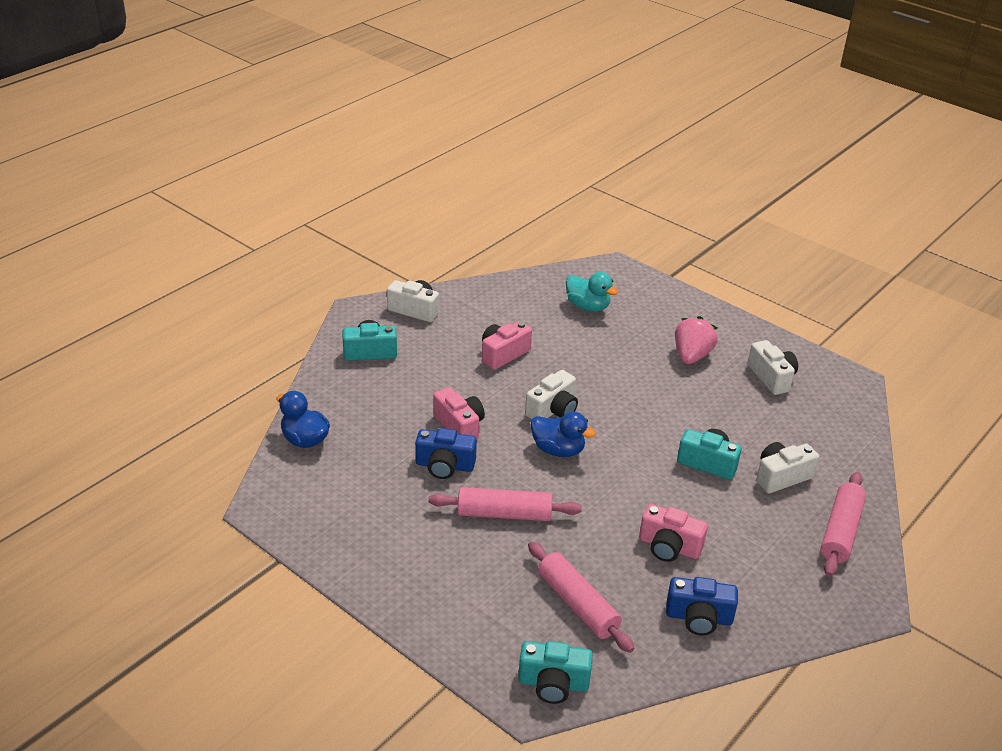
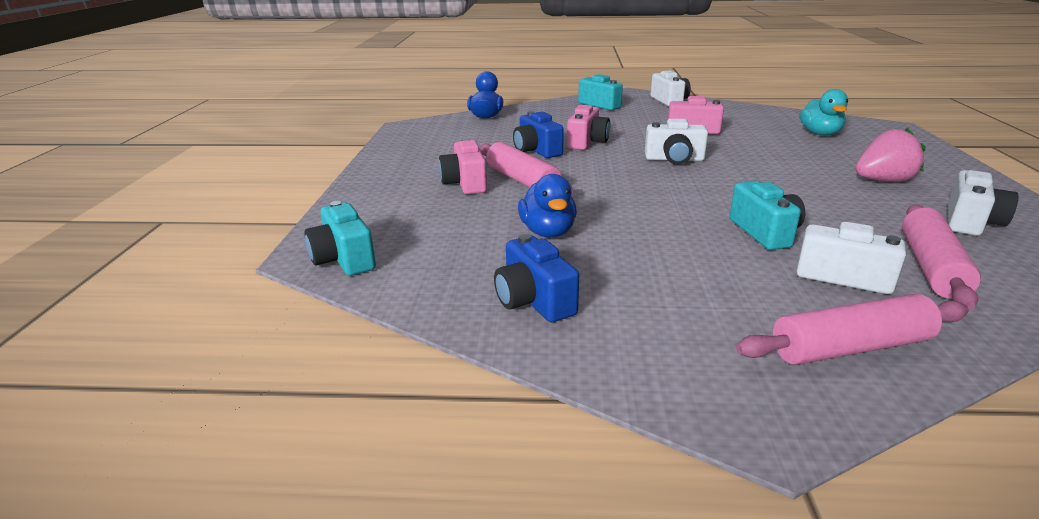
camera: 55 degrees right, 10 degrees down
(558, 450) = (634, 174): blue duck -> blue duck (548, 232)
(577, 604) = (460, 238): pink rolling pin -> pink rolling pin (931, 267)
(669, 547) = (609, 252): pink camera -> pink camera (465, 183)

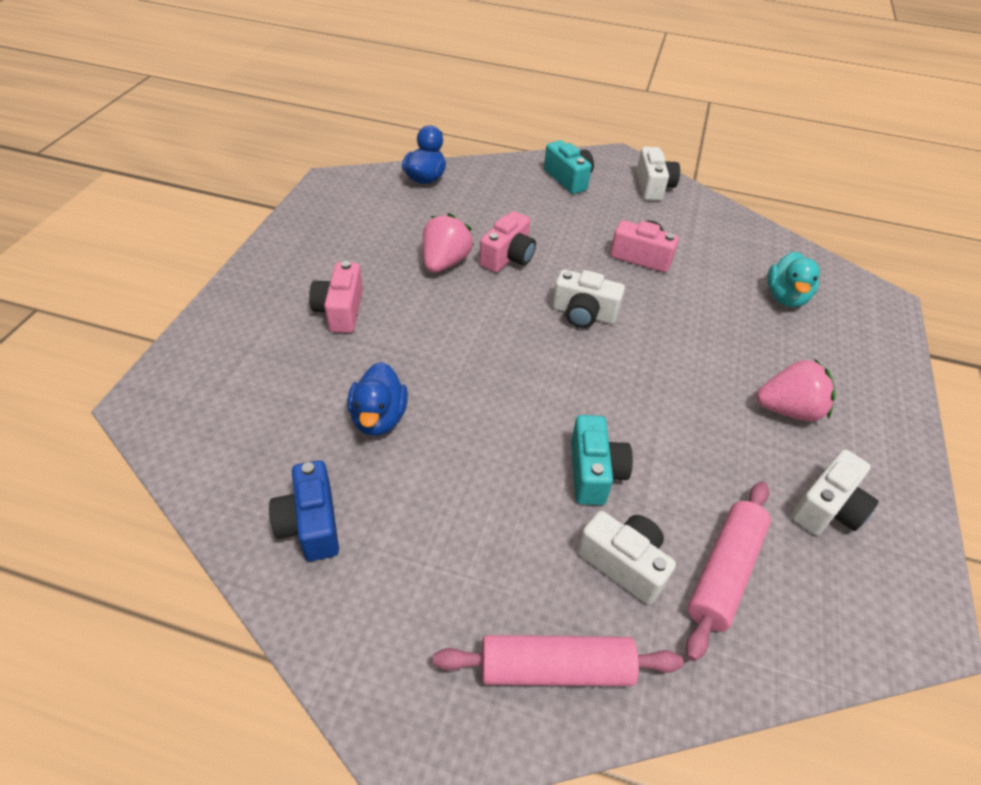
camera: 10 degrees right, 20 degrees up
(344, 259) = (171, 415): turquoise camera -> none
(522, 180) = (400, 319): pink rolling pin -> none
(537, 150) = (445, 262): blue camera -> pink strawberry

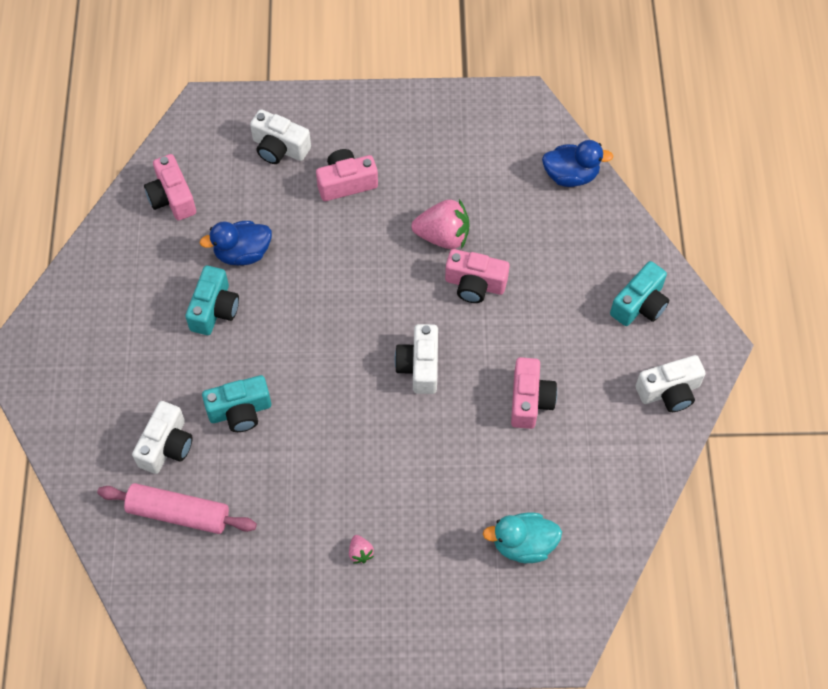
camera: 75 degrees right, 15 degrees up
(254, 469) = (172, 198): none -> pink camera
(311, 524) = (140, 248): blue camera -> none
(444, 464) = (214, 309): none -> turquoise camera
(555, 668) = (80, 419): pink rolling pin -> none
(788, 410) = (360, 553): pink strawberry -> pink strawberry, size x0.46
(827, 508) = (260, 586): white camera -> white camera (279, 148)

